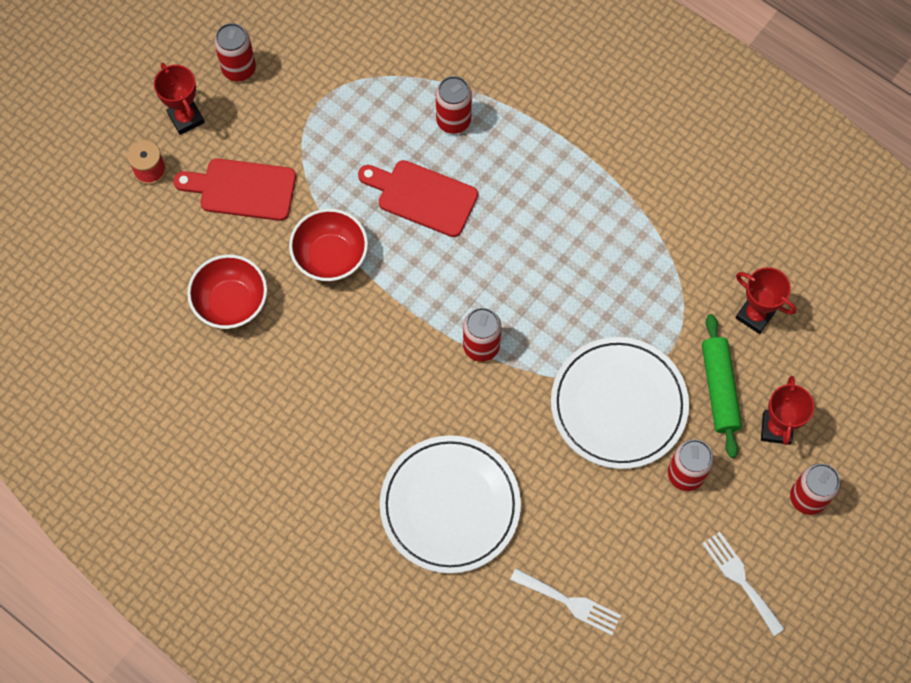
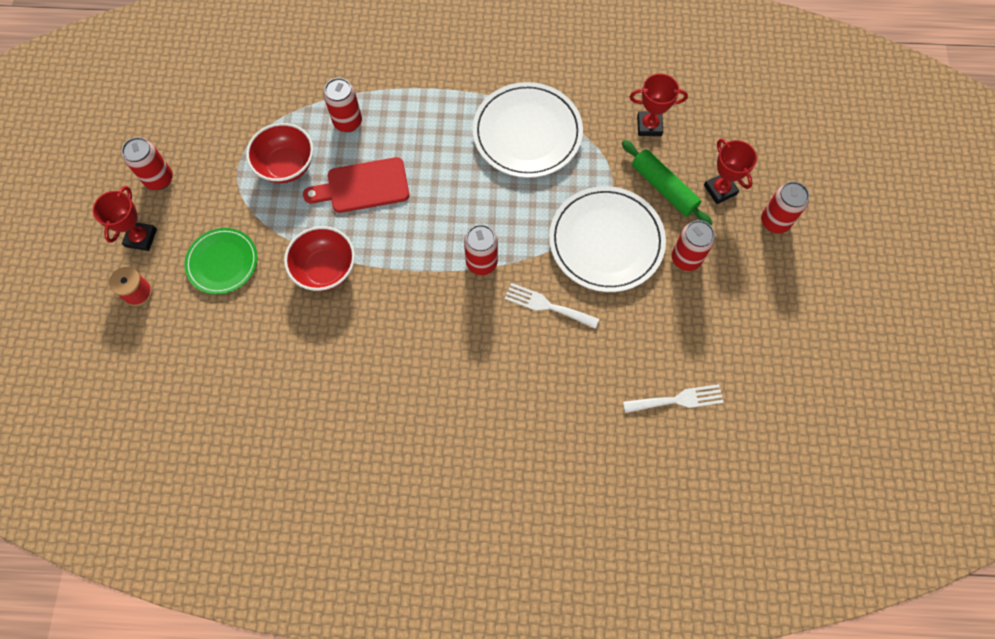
camera: 35 degrees left, 0 degrees up
(186, 118) = (141, 238): red trophy -> red trophy turned 75 degrees clockwise
(231, 303) = (272, 350): red bowl -> red bowl (286, 165)
(242, 189) = (222, 262): red cutting board -> green plate
(450, 505) = (543, 389): white plate -> white plate (527, 133)
(740, 579) = (776, 304): white fork -> white fork (547, 305)

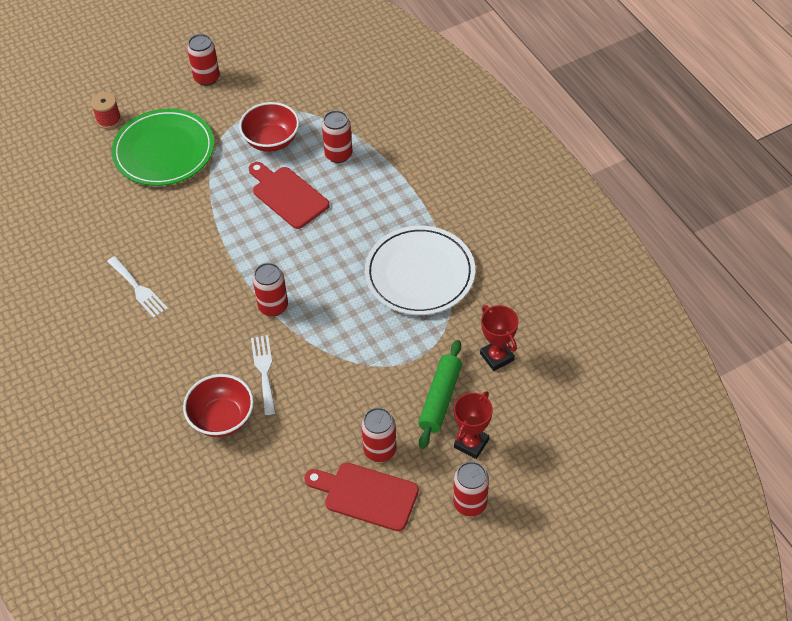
camera: 60 degrees right, 15 degrees down
(141, 238) = (152, 96): red trophy -> none
(222, 262) = (164, 151): green plate -> green plate, size x1.62
(325, 269) = (199, 212): red bowl -> red bowl (222, 418)
(606, 241) = (354, 382): white plate -> none
(677, 400) = (237, 508): white fork -> white fork (138, 289)
(723, 292) = (366, 495): none -> red cutting board

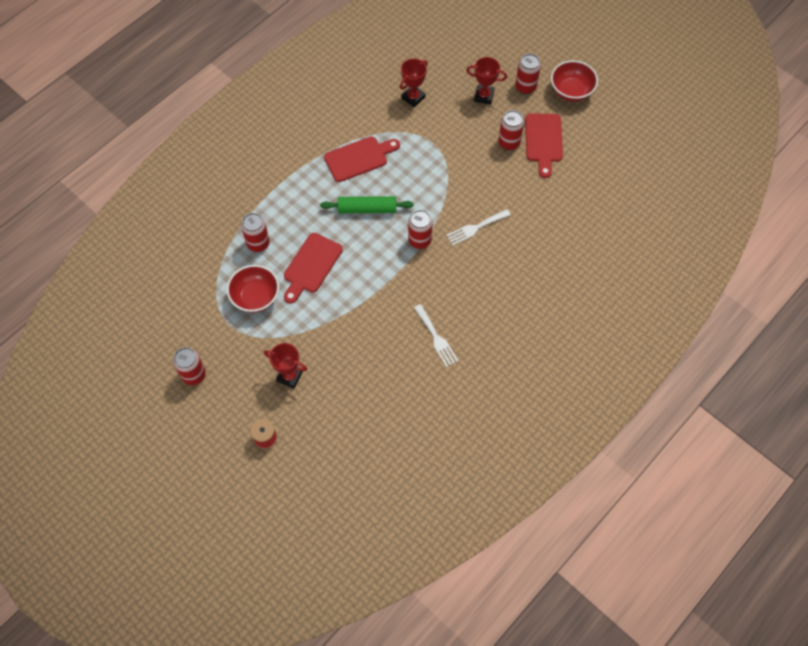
camera: 110 degrees left, 10 degrees up
(138, 289) = (436, 338): white fork -> white fork turned 120 degrees clockwise
(164, 151) = (289, 376): green plate -> red trophy
(222, 418) = (523, 240): red bowl -> red bowl (571, 91)
(419, 273) = (359, 158): white plate -> red cutting board
(440, 399) = (457, 120): green rolling pin -> green rolling pin (367, 209)

